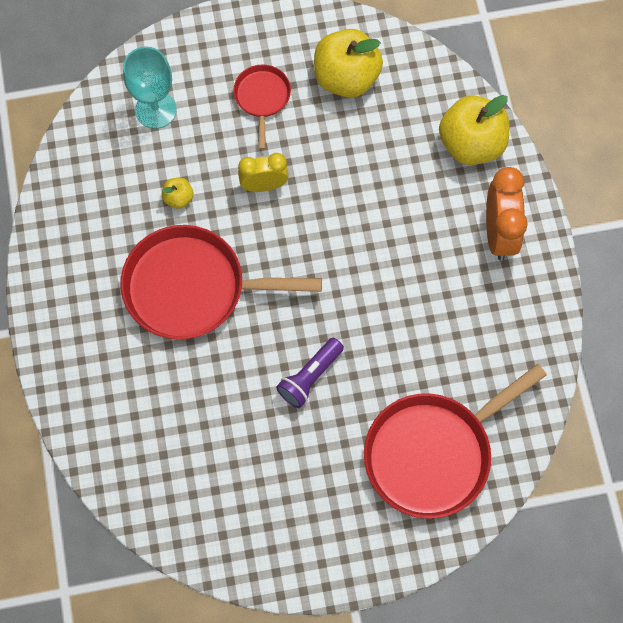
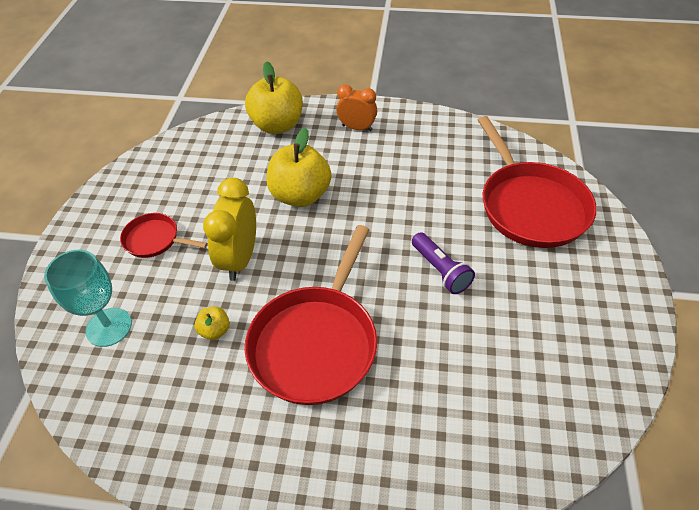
camera: 70 degrees left, 20 degrees down
(264, 185) = (240, 259): yellow clock -> yellow clock, size x1.52
(346, 78) = (175, 180): yellow apple -> yellow apple (300, 195)
(499, 233) = (357, 128): orange clock -> orange clock, size x0.66

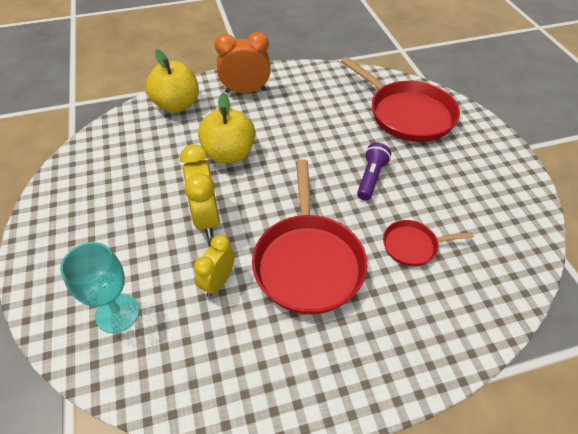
camera: 25 degrees left, 0 degrees up
(155, 240) = (119, 226): red pan -> red pan (413, 245)
(215, 331) = (218, 282): yellow apple -> yellow clock
(357, 128) = (245, 91): orange clock -> orange clock, size x1.52
(440, 270) = (371, 178): purple flashlight -> purple flashlight turned 105 degrees counterclockwise

